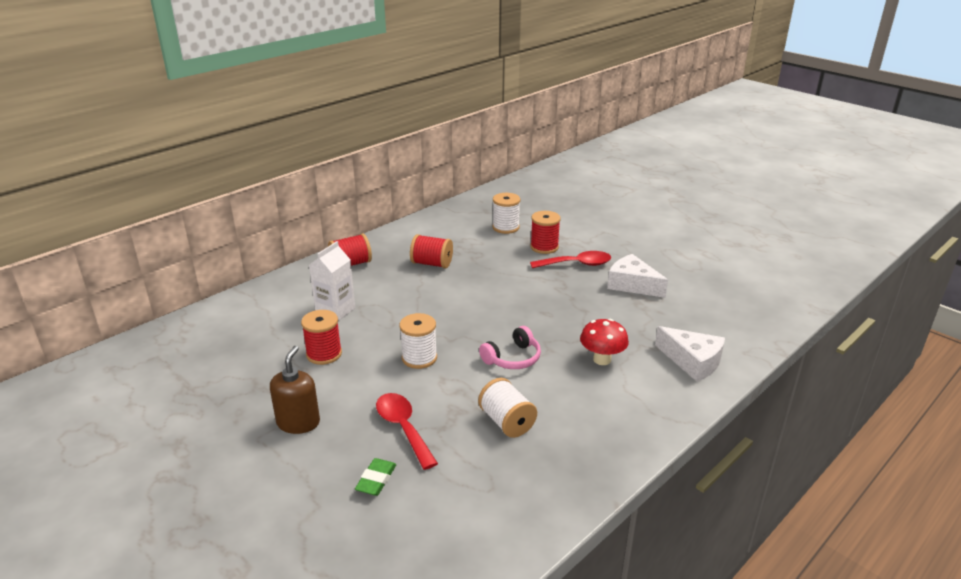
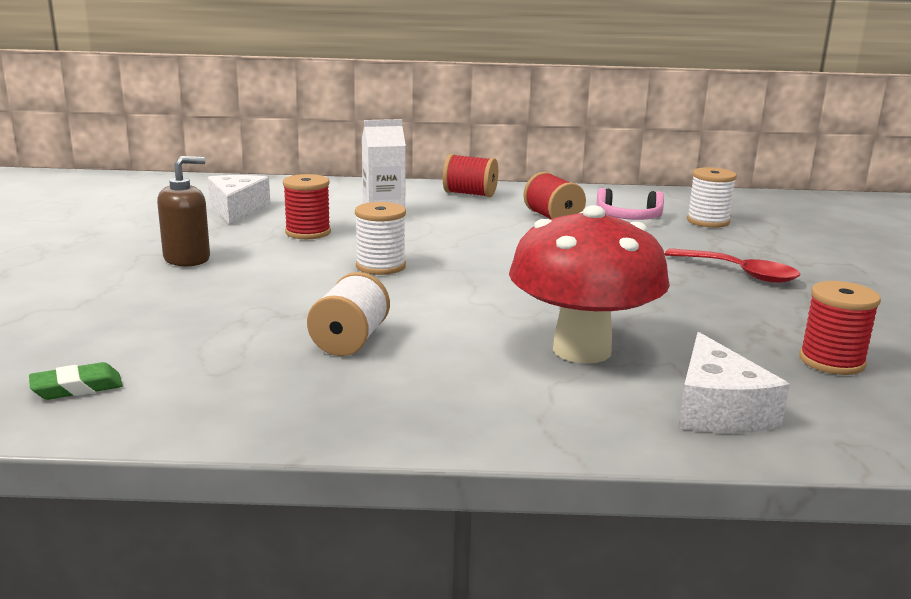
camera: 45 degrees right, 10 degrees down
(376, 480) = (147, 316): green eraser -> green eraser (77, 388)
(403, 428) = (251, 299): red spoon -> none
(513, 358) = (474, 305): pink headphones -> pink headphones (628, 218)
(544, 247) = (725, 248): red spool -> red spool (831, 361)
(602, 359) = (582, 350): red mushroom -> red mushroom, size x1.87
(632, 285) = (786, 314): white cheese -> white cheese (237, 210)

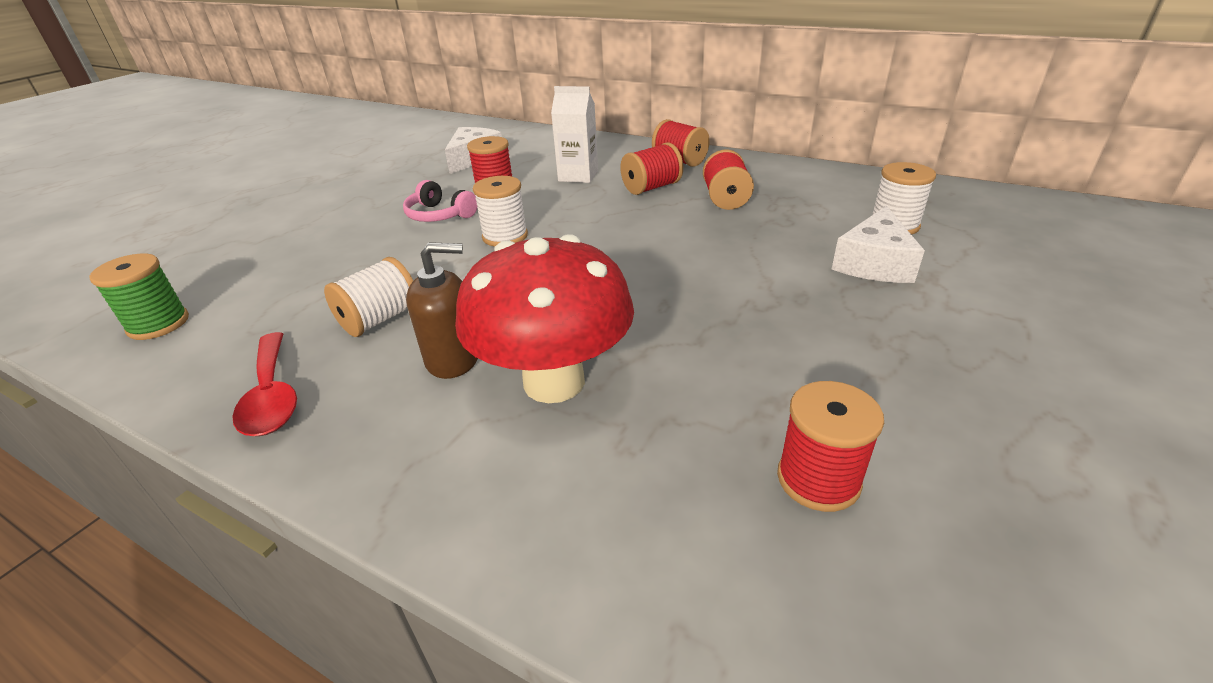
camera: 30 degrees right, 15 degrees up
(77, 388) = (158, 324): green eraser -> green spool
(187, 259) = (380, 205): brown soap dispenser -> brown soap dispenser (453, 359)
(472, 216) = (651, 188): none -> red spool
(628, 218) = (805, 209): pink headphones -> pink headphones (439, 215)
(717, 409) = (593, 514): white cheese -> white cheese (874, 263)
(740, 273) = (851, 308): red spoon -> red spoon (272, 396)

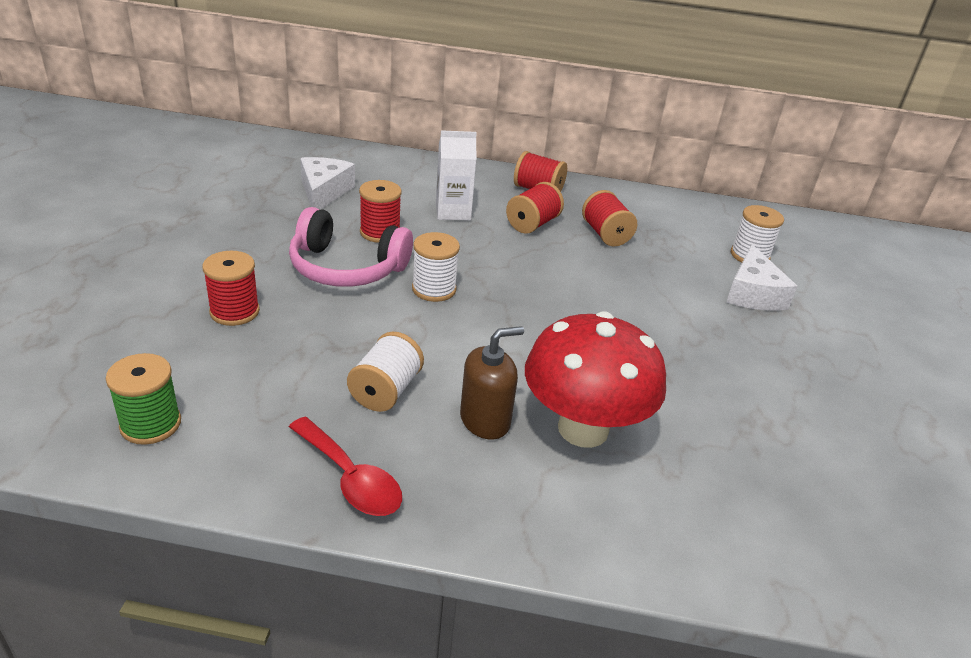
camera: 25 degrees left, 0 degrees up
(439, 215) = (346, 268): pink headphones -> pink headphones, size x1.65
(818, 479) = (803, 473): red spool -> red spool (234, 312)

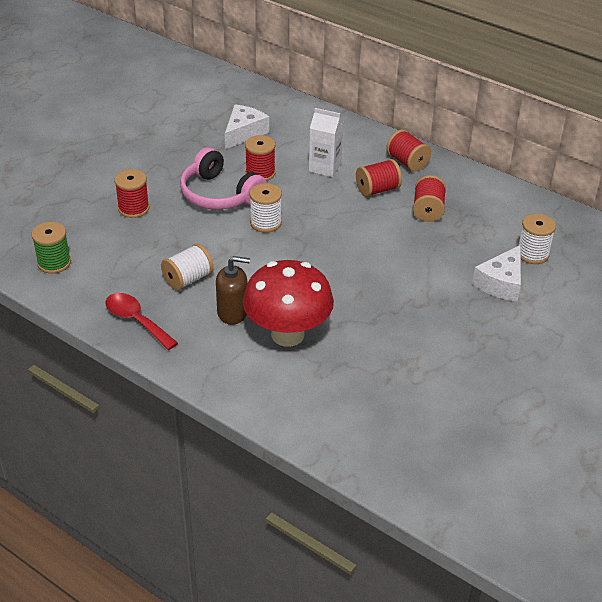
camera: 30 degrees right, 5 degrees up
(351, 478) = (136, 321): red spoon -> red spoon turned 150 degrees clockwise

